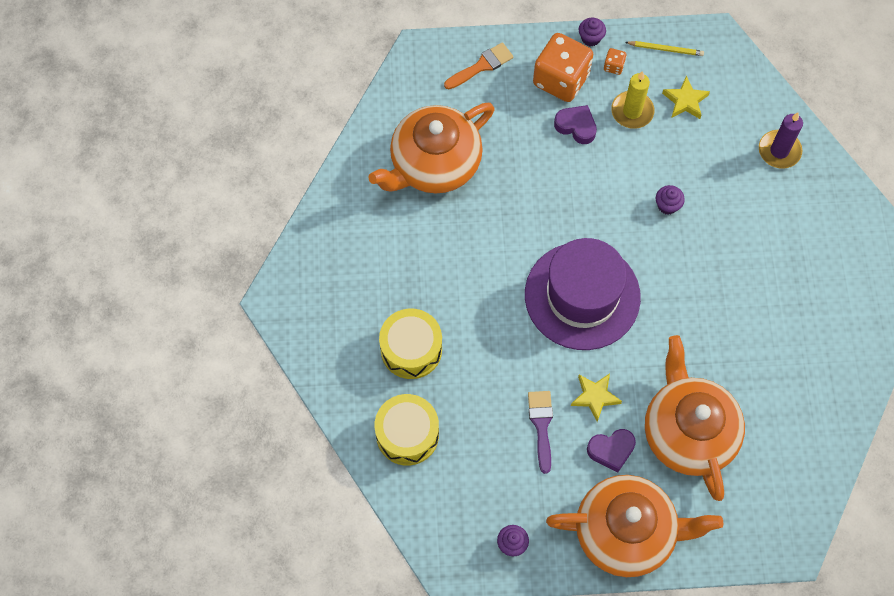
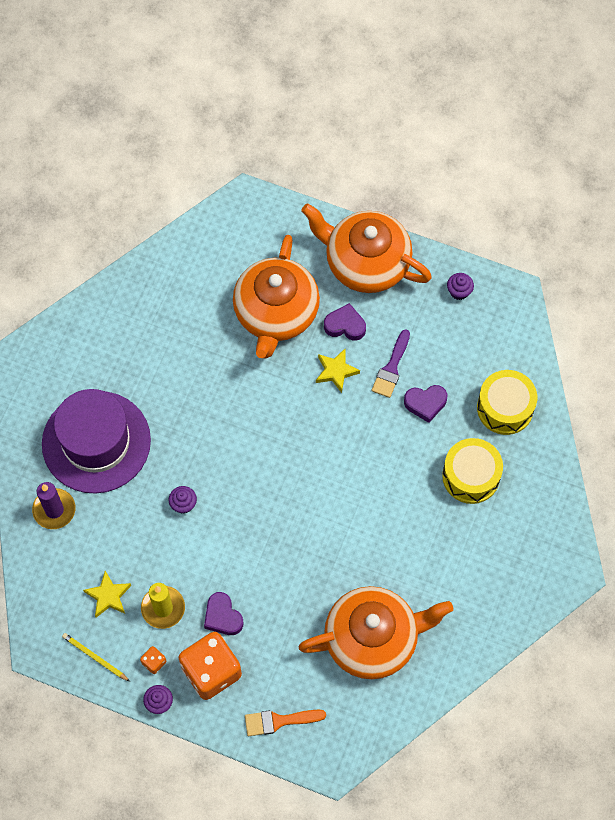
camera: 155 degrees left, 0 degrees up
(489, 403) = (425, 403): none -> purple heart
(582, 296) = (302, 458): purple hat -> purple hat (96, 442)

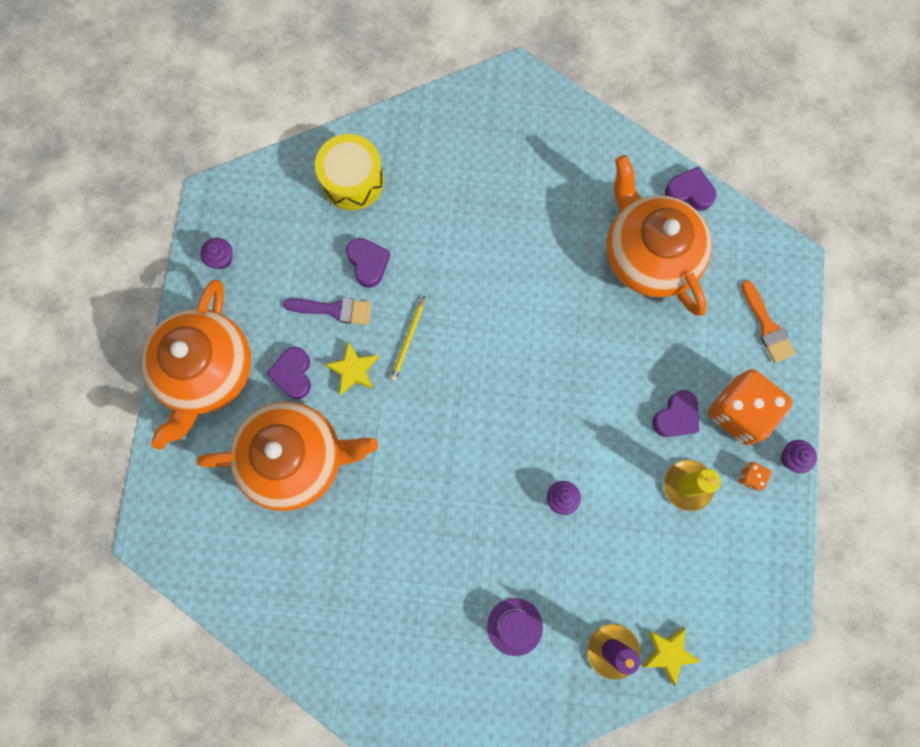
camera: 105 degrees left, 10 degrees up
(95, 657) = (767, 545): yellow pencil -> yellow pencil (408, 340)
(96, 442) = (514, 626): purple hat -> purple hat, size x0.42
(108, 596) = (694, 552): yellow star -> yellow star (668, 653)
(423, 693) = (689, 192): none -> purple heart
(471, 476) = (440, 198): yellow drum -> none

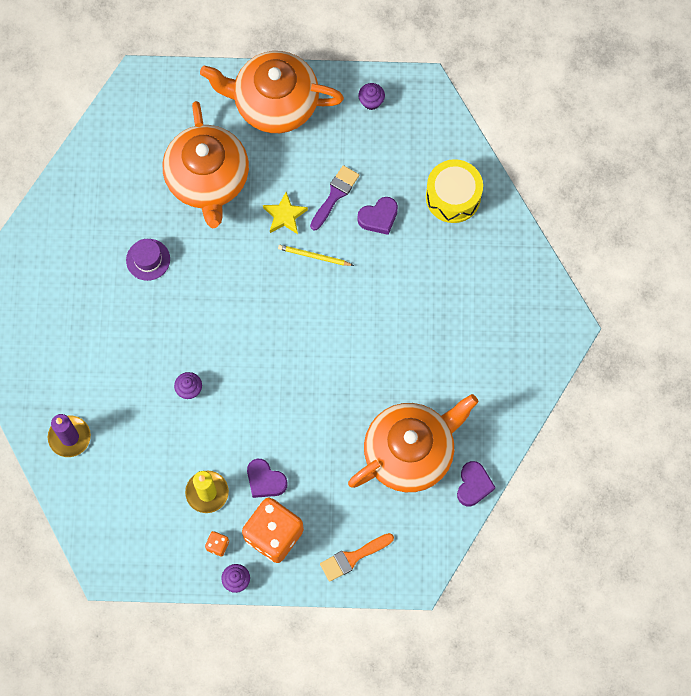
camera: 85 degrees right, 5 degrees down
(293, 374) = (277, 169): purple heart -> none
(334, 310) = (335, 195): purple brush -> purple brush turned 150 degrees counterclockwise
(514, 626) = (84, 359): purple hat -> purple hat (148, 259)
(668, 653) = (69, 481): yellow star -> none

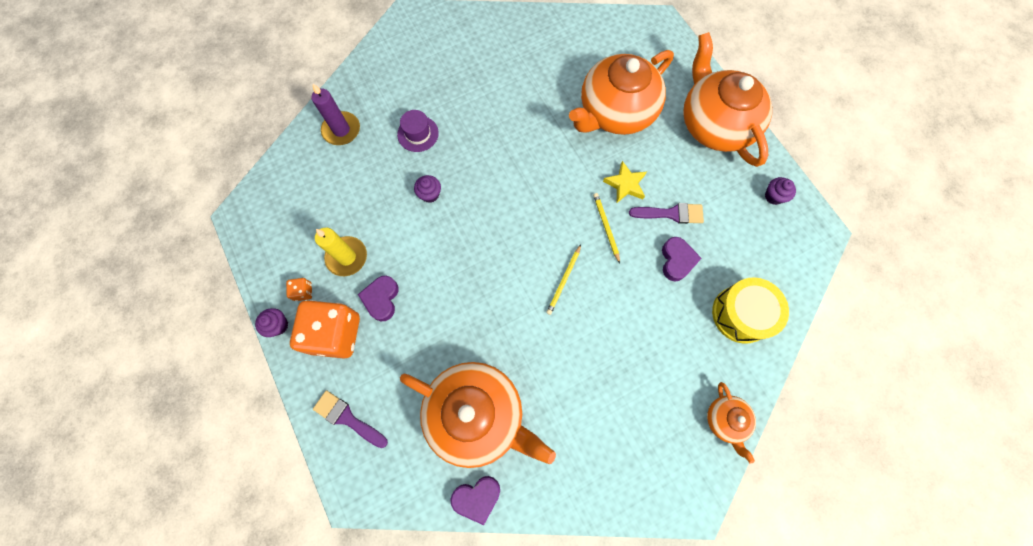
camera: 60 degrees right, 0 degrees up
(148, 259) = (520, 106): purple hat -> purple hat (418, 134)
(340, 319) = (564, 280): none -> yellow pencil
(353, 557) = (347, 418): orange brush -> purple brush
(378, 217) = (676, 260): purple heart -> purple heart turned 120 degrees counterclockwise
(525, 264) = (725, 420): none -> orange teapot

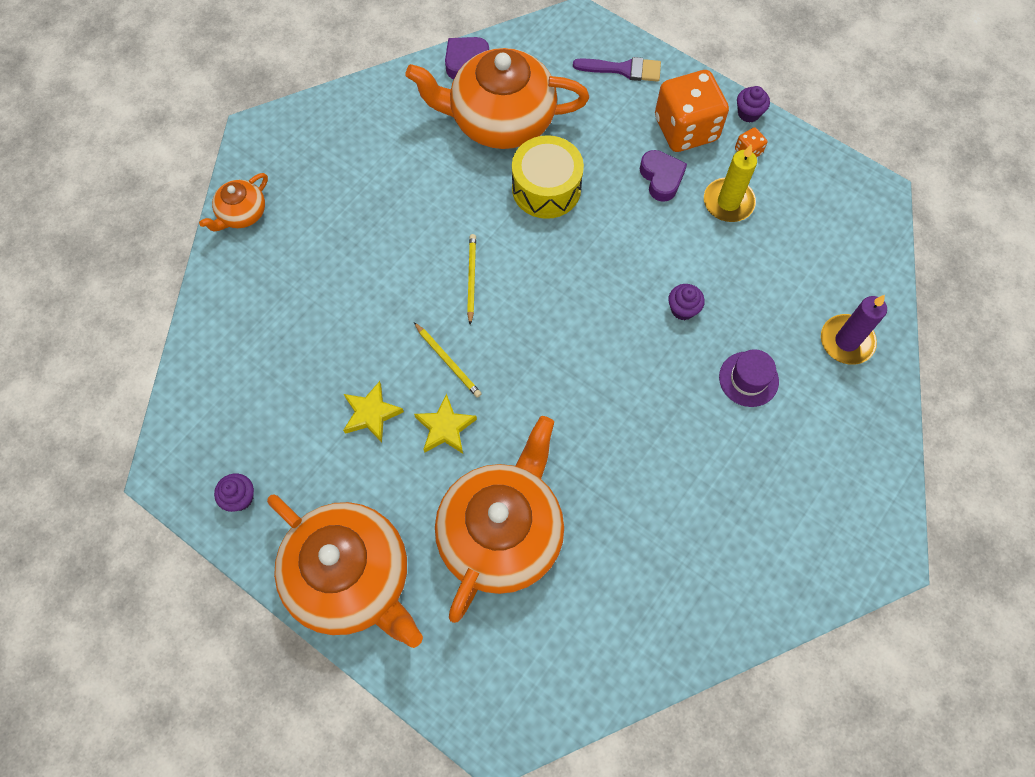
camera: 155 degrees right, 5 degrees down
(671, 213) = (371, 414): purple brush -> yellow star
(676, 260) = (345, 357): purple heart -> none
(725, 420) = (242, 214): orange teapot -> orange teapot turned 105 degrees counterclockwise
(741, 314) = (249, 327): yellow drum -> yellow drum (546, 188)

